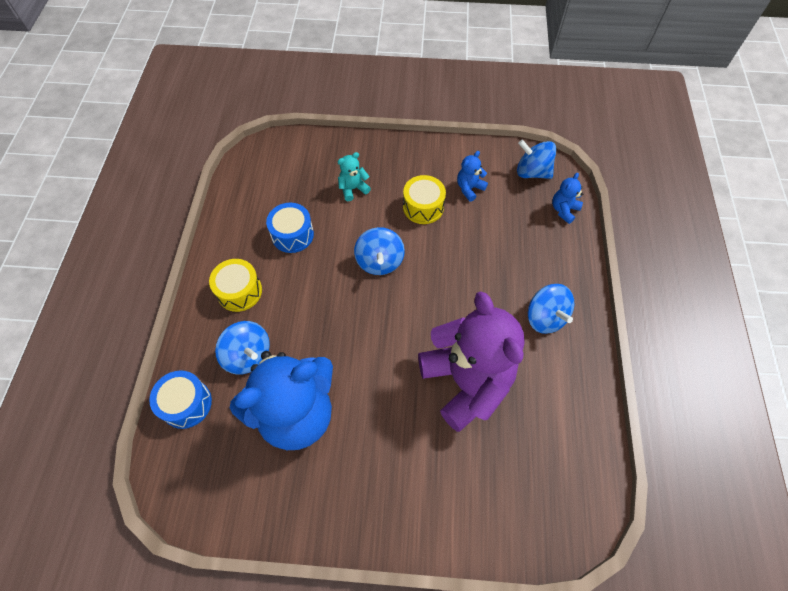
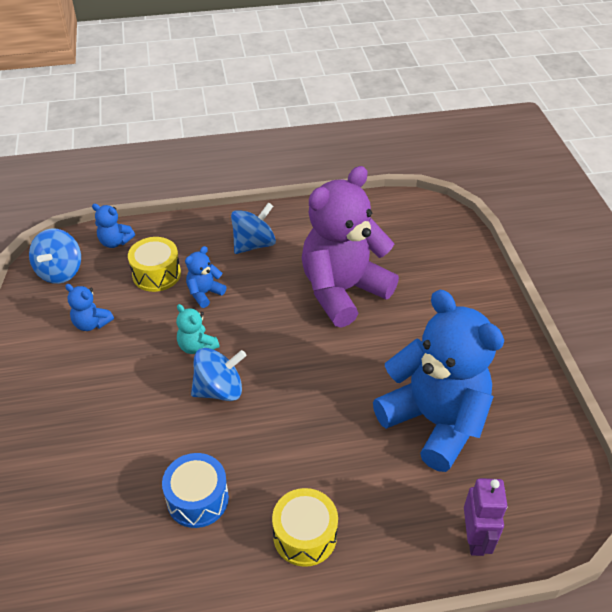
camera: 105 degrees left, 15 degrees down
(186, 404) = (475, 538): blue drum -> purple robot
(248, 355) = (389, 492): blue spinning top -> none
(353, 189) = (104, 446): turquoise teddy bear -> turquoise teddy bear (197, 346)
(423, 207) = (127, 363): yellow drum -> yellow drum (156, 274)
(486, 267) = (204, 293): none -> blue teddy bear

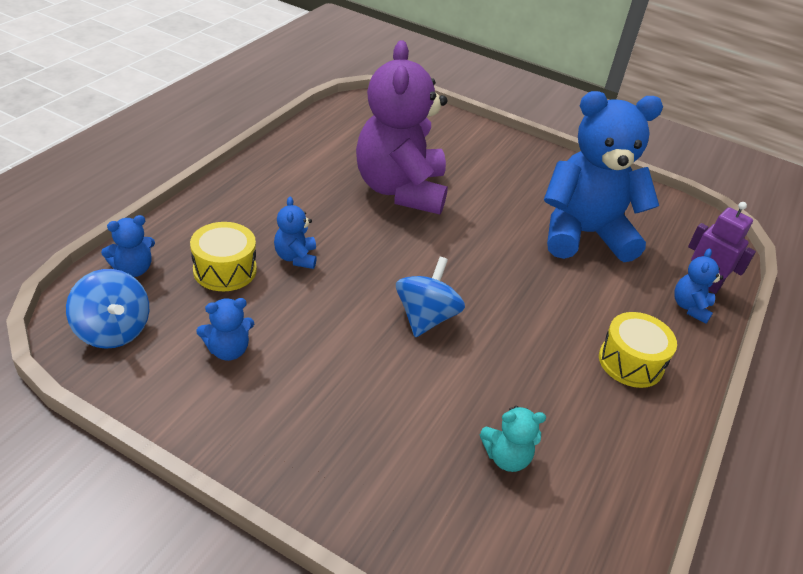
camera: 55 degrees left, 5 degrees down
(197, 346) = (356, 300): turquoise teddy bear -> turquoise teddy bear (506, 457)
(197, 499) = (536, 402): blue drum -> none
(254, 244) = (277, 196): blue spinning top -> none
(427, 545) = (690, 307): none -> blue teddy bear

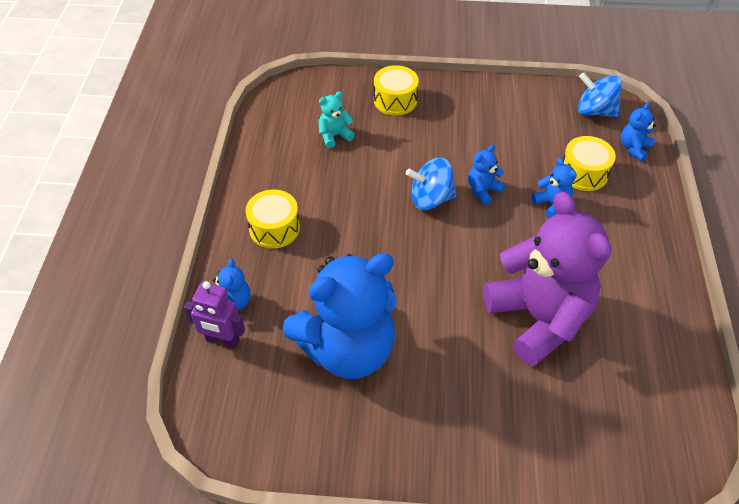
camera: 160 degrees right, 10 degrees up
(228, 350) = (525, 127): blue teddy bear -> blue teddy bear (483, 190)
(377, 480) = (395, 100): none -> yellow drum
(426, 317) = (430, 199): blue spinning top -> blue spinning top turned 90 degrees clockwise

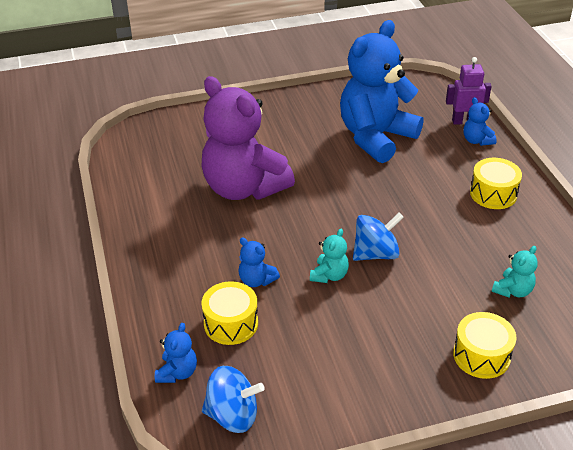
camera: 160 degrees right, 10 degrees down
(483, 190) = (329, 275): blue teddy bear -> turquoise teddy bear

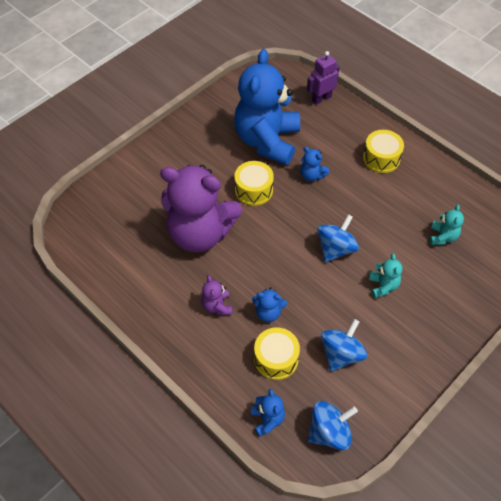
camera: 30 degrees left, 15 degrees up
(209, 253) = (217, 306): none -> purple teddy bear
(305, 350) = (341, 354): none -> blue spinning top
(329, 275) = (316, 283): turquoise teddy bear -> turquoise teddy bear (383, 286)
(477, 140) = (341, 113): blue teddy bear -> blue teddy bear (312, 175)
(481, 355) = (455, 299): yellow drum -> yellow drum (253, 190)

